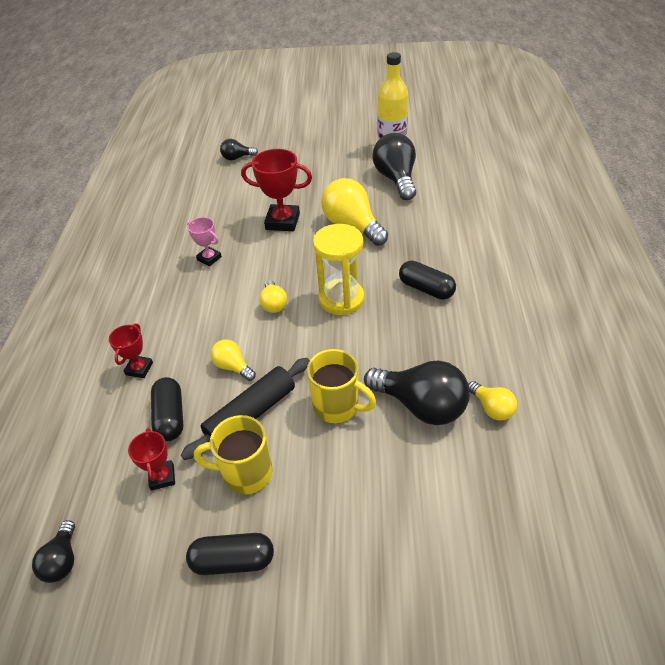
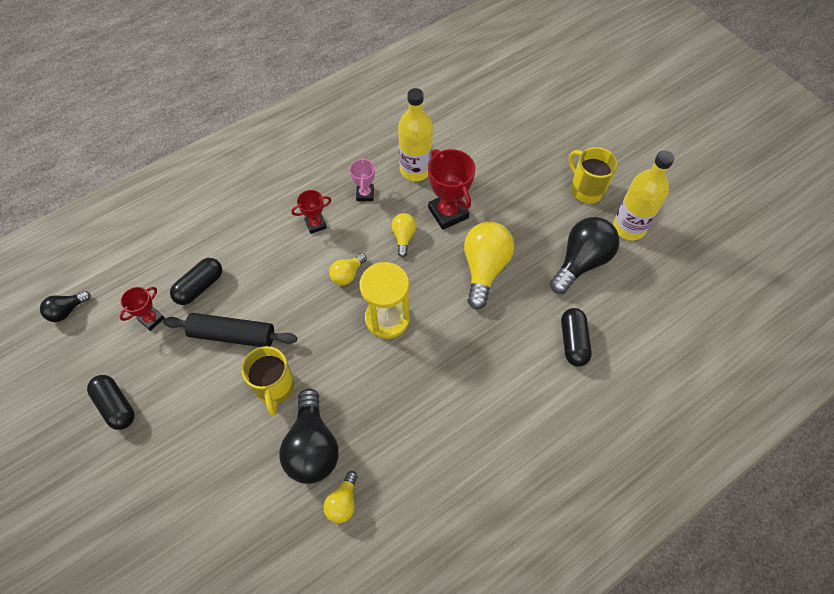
camera: 50 degrees right, 15 degrees up
(139, 369) = (227, 235): red trophy -> red trophy (315, 224)
(222, 220) = (415, 170): none -> yellow bottle
(233, 367) = (267, 292): yellow light bulb -> yellow light bulb (403, 237)
(237, 158) = (505, 119): black light bulb -> none
(245, 473) = (182, 367): yellow mug -> yellow mug (586, 189)
(426, 289) = (446, 376): black capsule -> black capsule (573, 342)

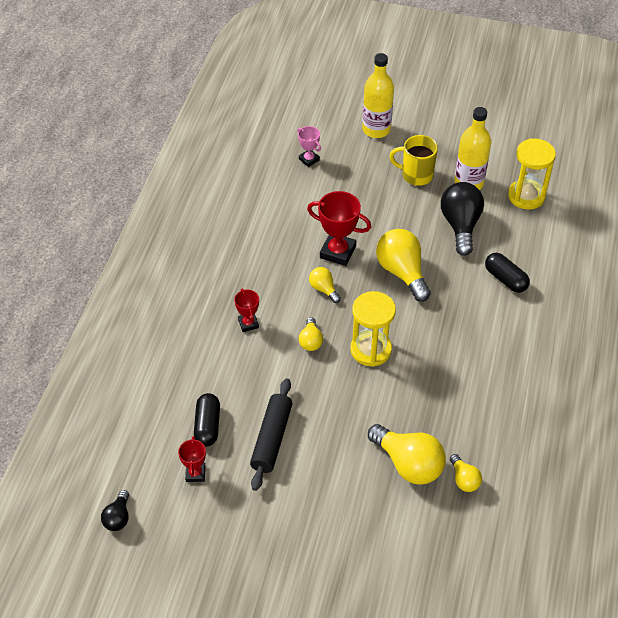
camera: 40 degrees left, 10 degrees down
(116, 406) = (238, 546): black capsule -> none
(233, 335) = (271, 438): black rolling pin -> black rolling pin turned 45 degrees counterclockwise
(275, 388) = (341, 449): yellow mug -> none
(312, 447) = (408, 464): black light bulb -> yellow light bulb
(315, 224) = (248, 323): red trophy -> red trophy turned 45 degrees counterclockwise
(365, 194) = (262, 278): pink trophy -> pink trophy (309, 159)
(415, 170) = (281, 237): yellow bottle -> yellow bottle (376, 129)
(674, 276) = (526, 196): none -> yellow hourglass

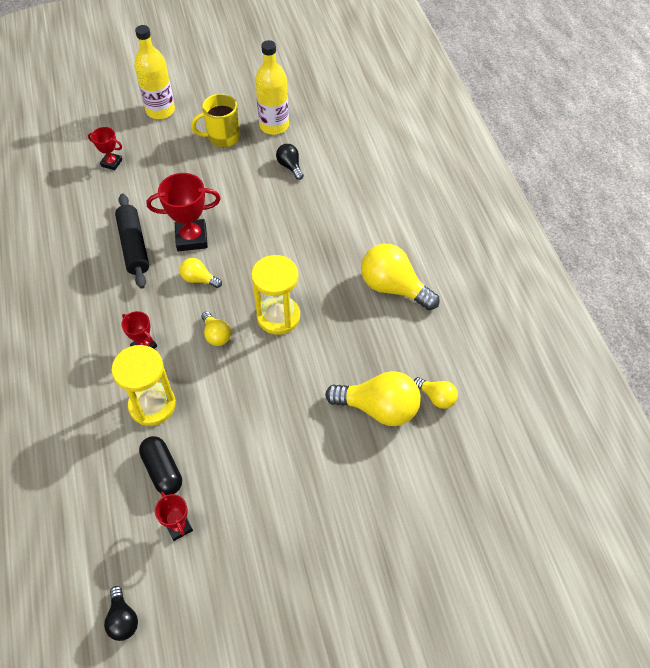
camera: 30 degrees left, 5 degrees up
(271, 438) = (235, 450): black rolling pin -> black rolling pin (134, 246)
(309, 159) = (111, 163): pink trophy -> red trophy
(402, 272) = (263, 231): yellow light bulb -> yellow light bulb (393, 287)
(460, 225) = (290, 166): black light bulb -> black light bulb, size x0.52
(505, 279) = (358, 197): black capsule -> none
(526, 196) = (331, 117): yellow hourglass -> yellow hourglass (152, 405)

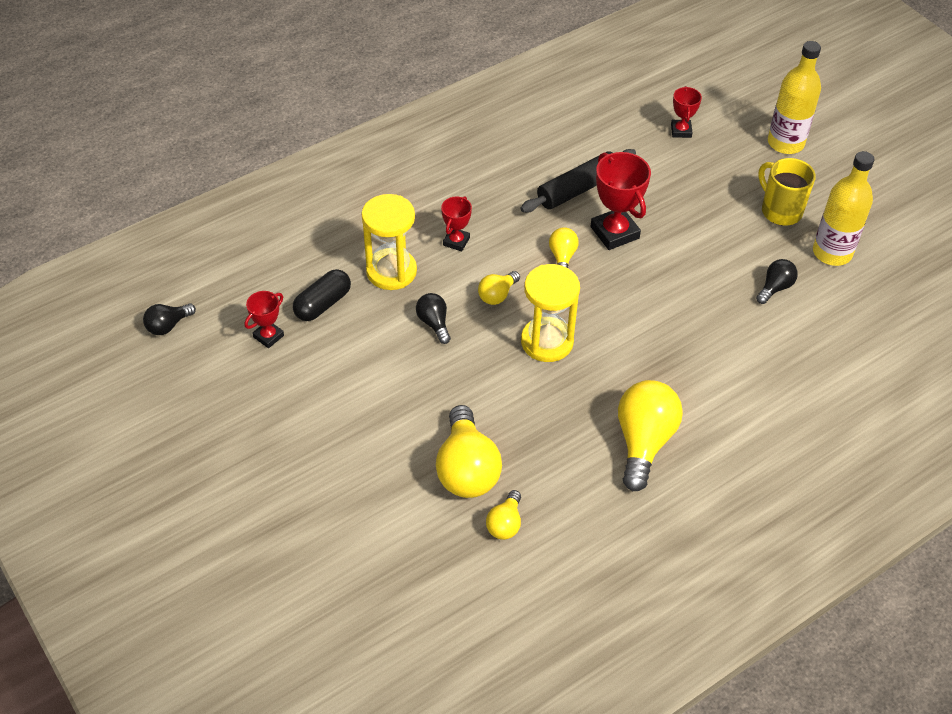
camera: 70 degrees right, 5 degrees down
(224, 389) = (434, 323): none -> black light bulb

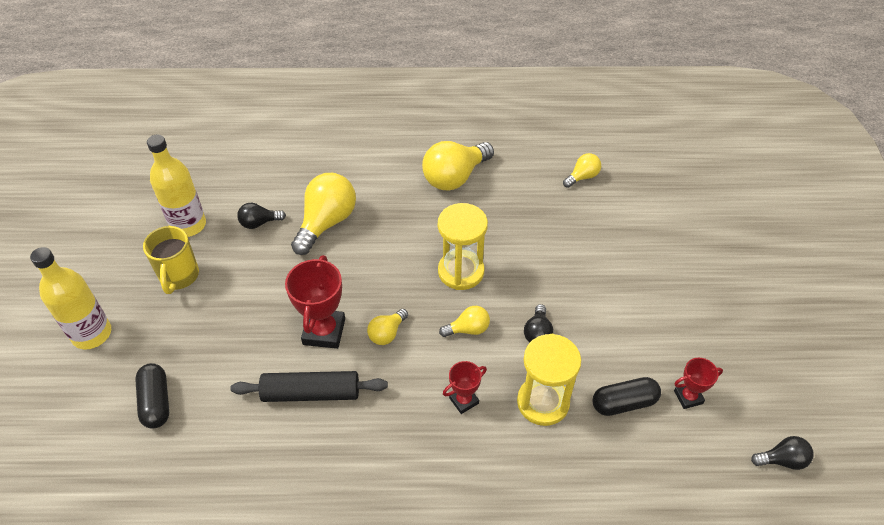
camera: 145 degrees left, 0 degrees up
(466, 469) = (585, 218): yellow light bulb -> yellow light bulb (326, 222)
(681, 131) = (156, 402): red trophy -> black capsule

